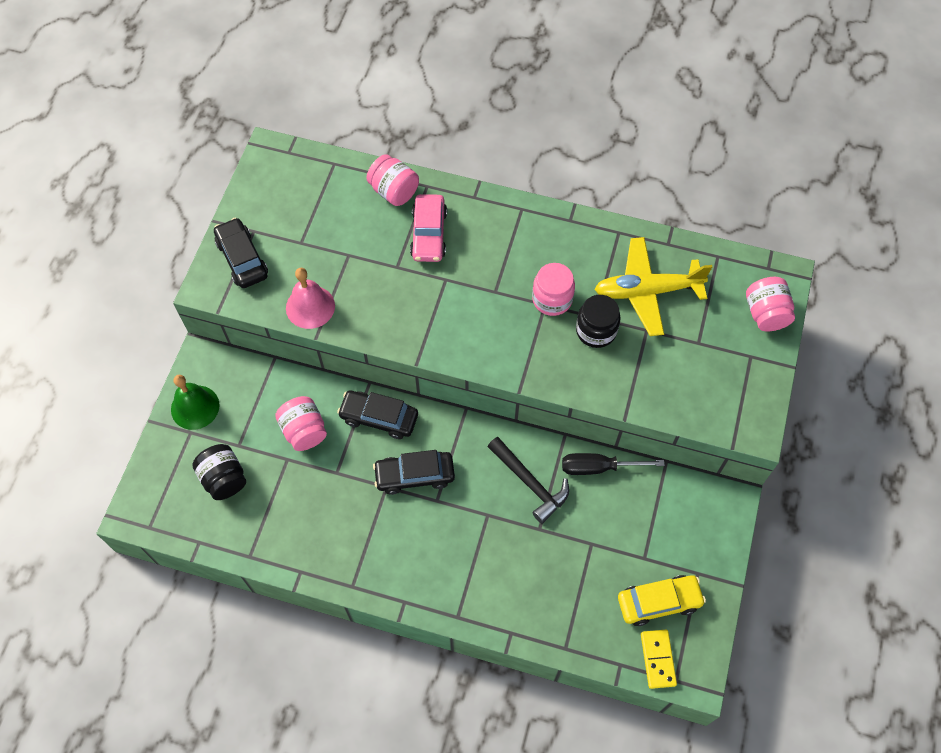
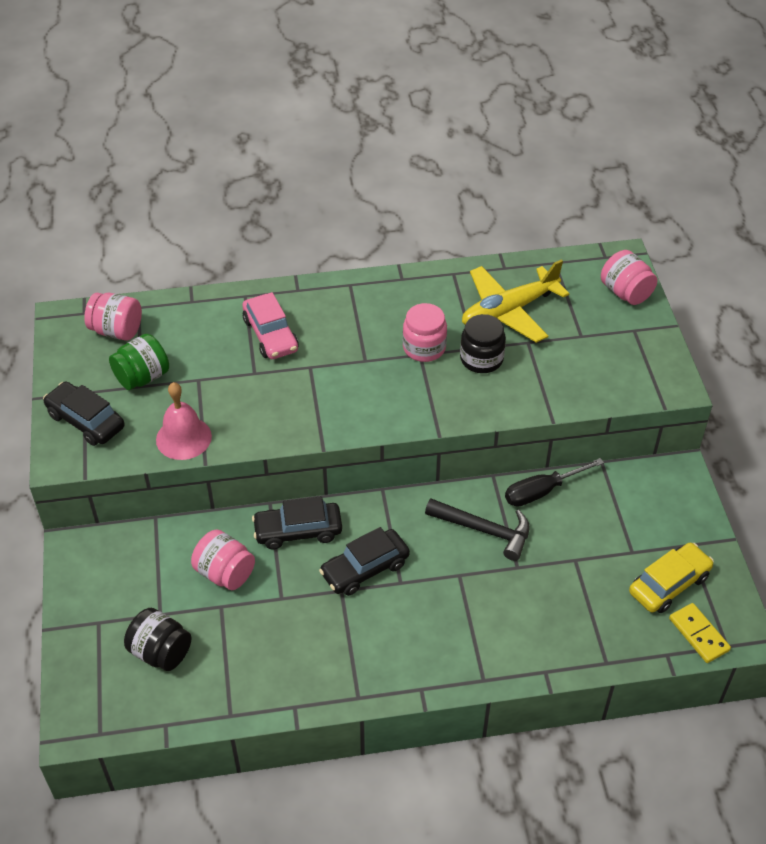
camera: 25 degrees left, 15 degrees down
(195, 407) = (91, 596): green bell -> none
(305, 234) = (142, 377): none -> green jar
(394, 191) = (214, 311): pink jar -> pink jar (117, 330)

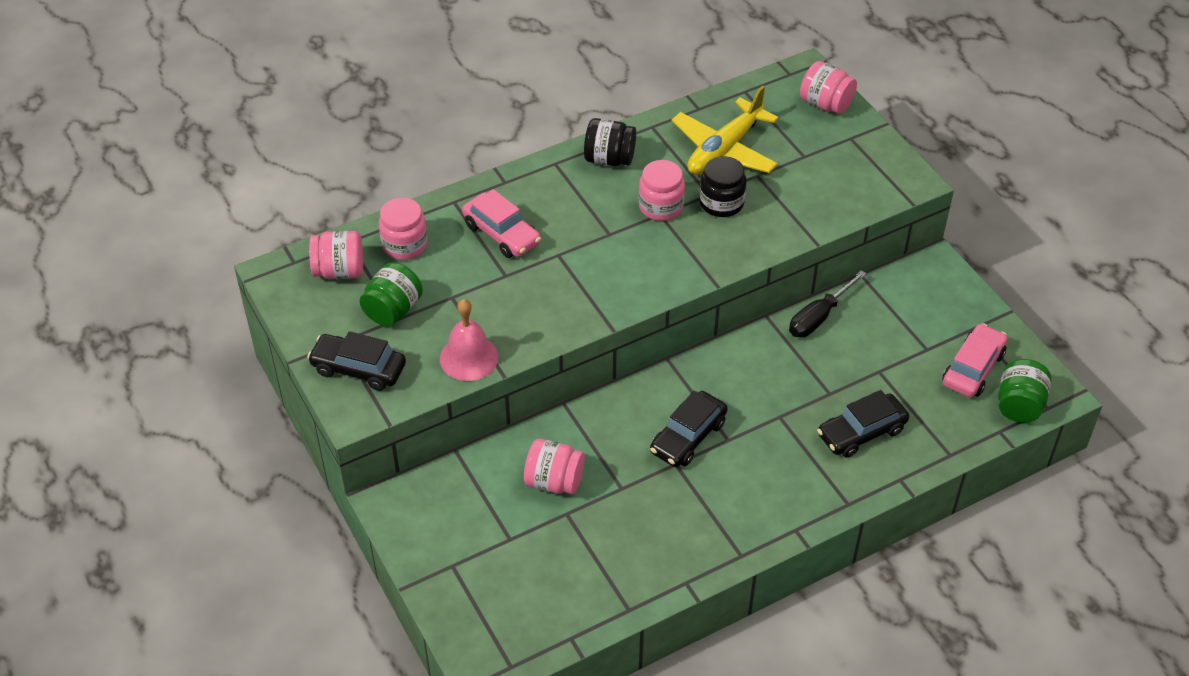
camera: 20 degrees left, 0 degrees up
(161, 652) = (530, 573): black jar -> black jar (609, 159)
(183, 322) = (404, 245): none -> pink jar
(298, 531) = (605, 421): black car -> black car (861, 432)
(484, 530) = (782, 368): black hammer -> none
(669, 584) = (973, 369): yellow car -> pink car
(699, 634) = (1019, 405): yellow domino -> green jar

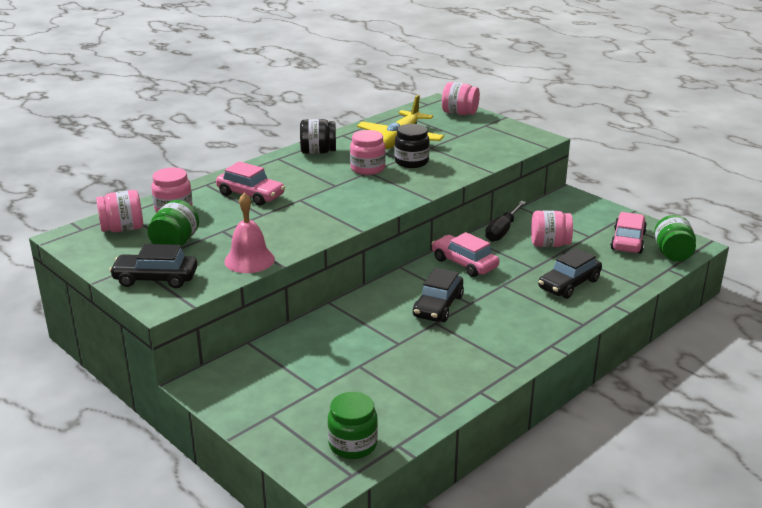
camera: 15 degrees left, 20 degrees down
(524, 626) = (353, 444): none -> green jar
(554, 481) = (340, 348): pink jar -> pink jar (549, 244)
(747, 368) = (464, 263): none -> pink car

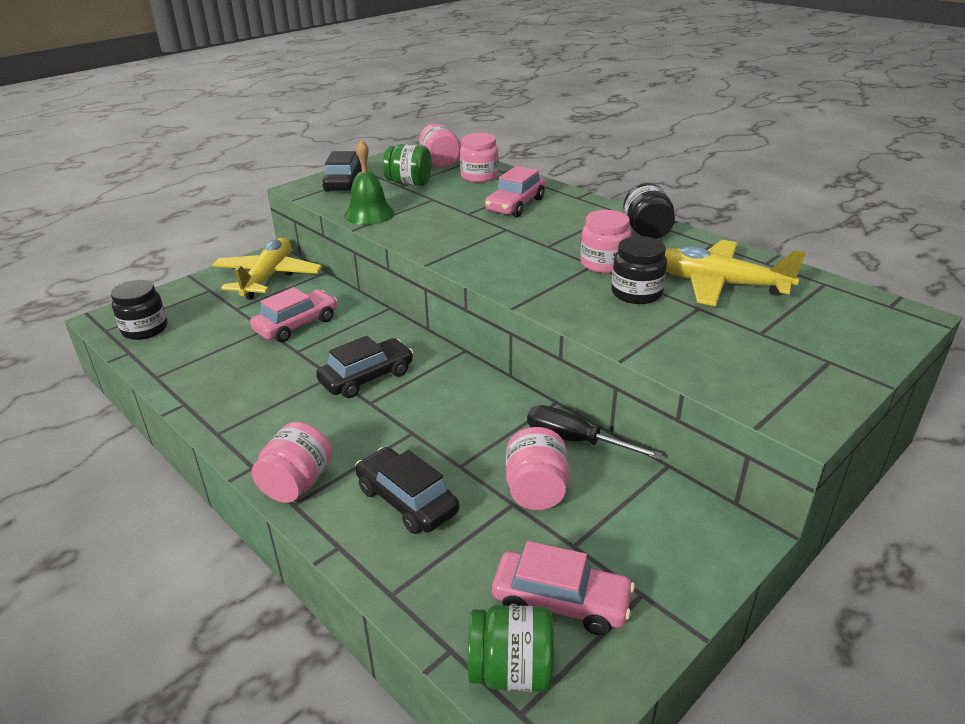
camera: 90 degrees right, 5 degrees up
(249, 260) = (369, 214): pink bell -> green bell
(251, 378) = (268, 277): none -> yellow plane
(353, 444) = (145, 329): green jar -> black jar
(438, 306) = (367, 377): black car -> black car turned 120 degrees clockwise
(459, 113) = (869, 335): pink jar -> pink jar (297, 483)
(464, 263) = (472, 400): pink car -> pink car (296, 325)

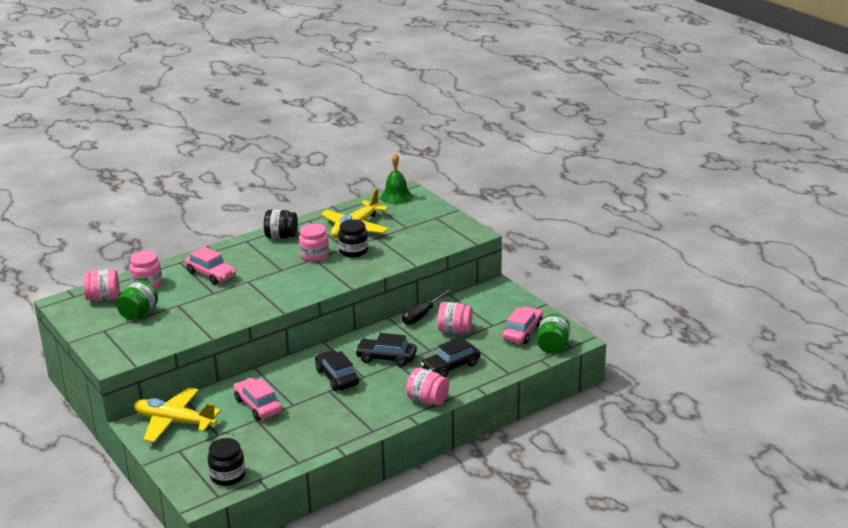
camera: 80 degrees left, 5 degrees down
(345, 182) = (115, 342): black car -> black car (386, 358)
(369, 214) = (188, 331): green bell -> green bell (396, 197)

